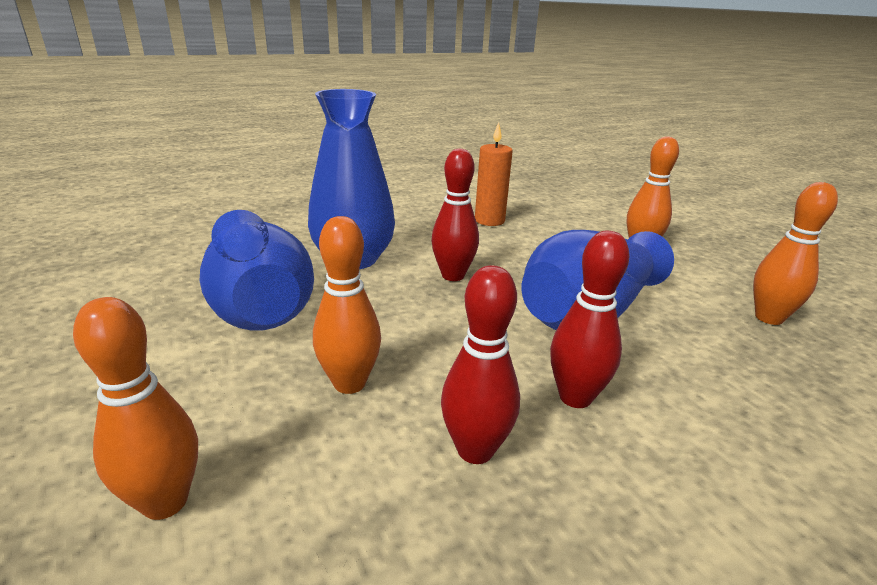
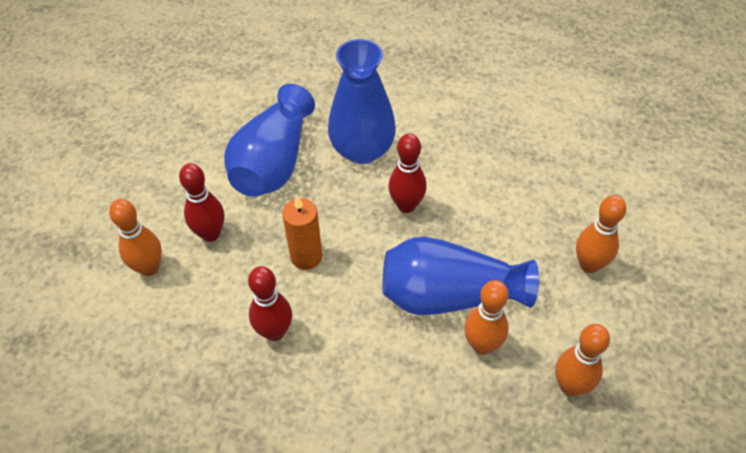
camera: 45 degrees right, 25 degrees up
(349, 383) = (262, 254): orange bowling pin -> orange bowling pin (482, 345)
(489, 220) = (511, 158): orange candle -> orange candle (306, 256)
(575, 397) = (355, 341): red bowling pin -> red bowling pin (210, 234)

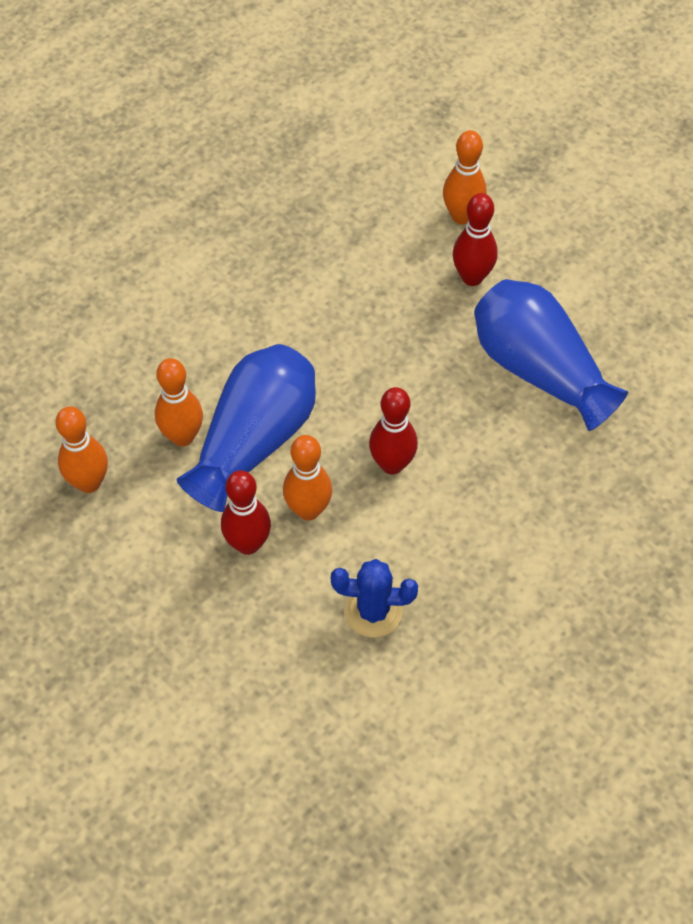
camera: 120 degrees right, 5 degrees up
(275, 332) = (319, 283): red bowling pin -> red bowling pin (248, 544)
(306, 256) = (387, 343): orange candle -> none
(362, 150) = (503, 464): blue vase -> none
(516, 166) = (373, 611): none -> blue cactus
(589, 265) = (193, 592): orange bowling pin -> orange bowling pin (308, 510)

